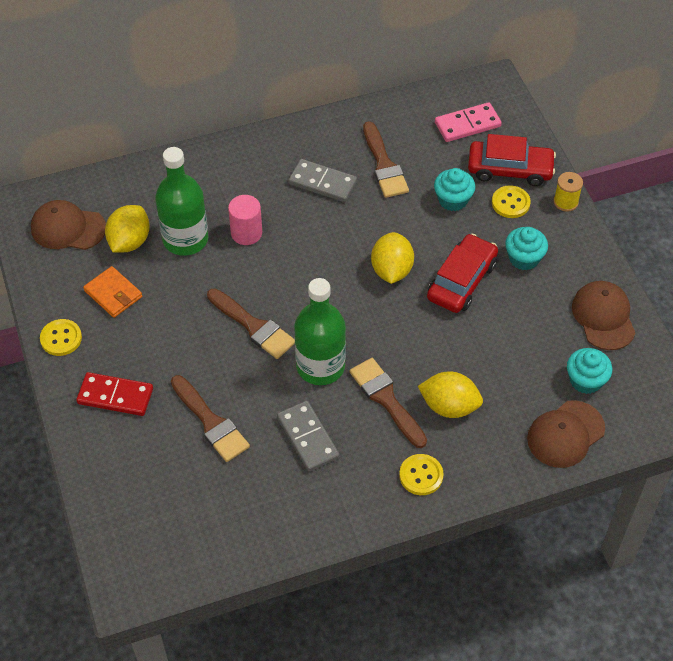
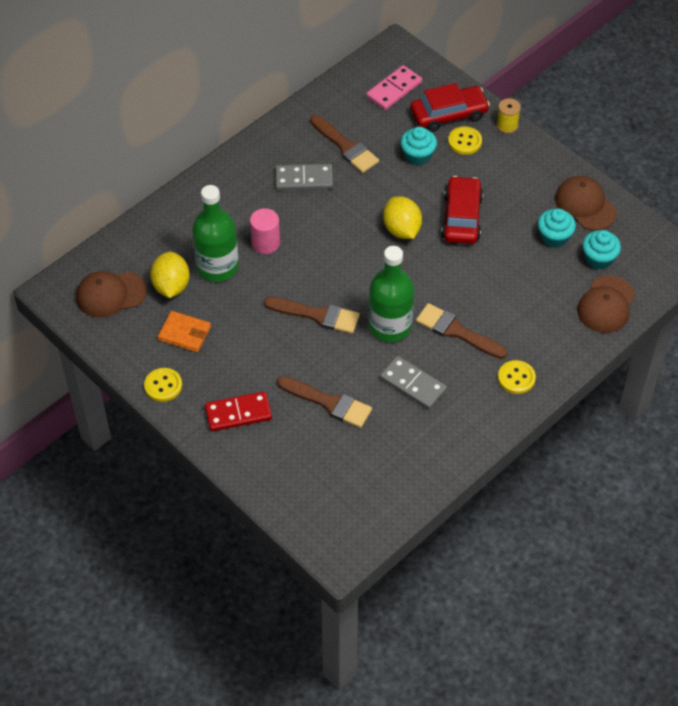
camera: 25 degrees left, 0 degrees up
(449, 406) = (507, 318): yellow lemon -> none
(524, 258) = (500, 182): turquoise cupcake -> turquoise cupcake (554, 237)

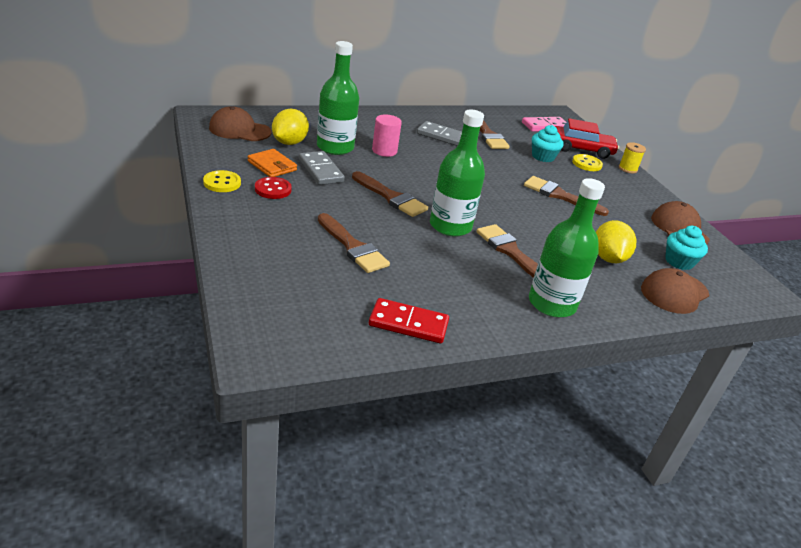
camera: 20 degrees right, 20 degrees down
(212, 367) = (273, 189): none -> red button
(238, 413) = (265, 221): red domino -> red domino (408, 324)
(401, 229) = (502, 183): yellow lemon -> yellow lemon (608, 258)
(413, 384) = (443, 267): grey domino -> grey domino (320, 170)
(462, 217) = (559, 196): red car -> brown brush
(516, 378) = (552, 304): yellow button -> green bottle
(554, 237) = (640, 234): turquoise cupcake -> none

